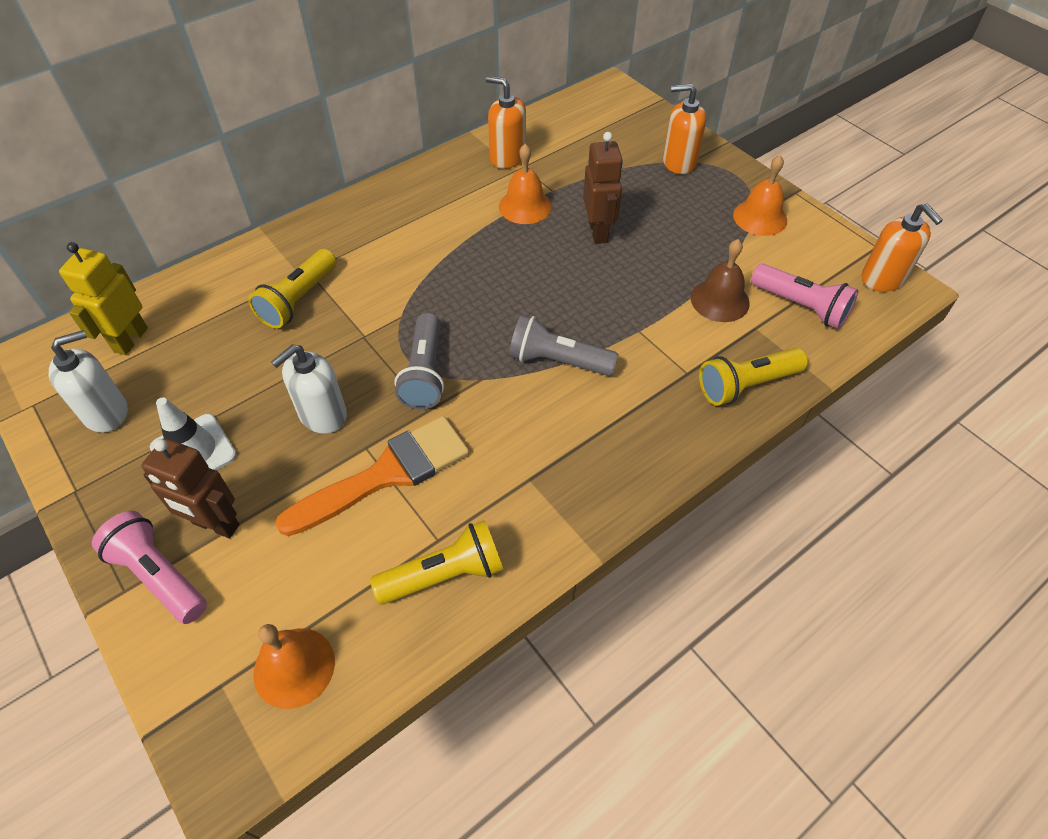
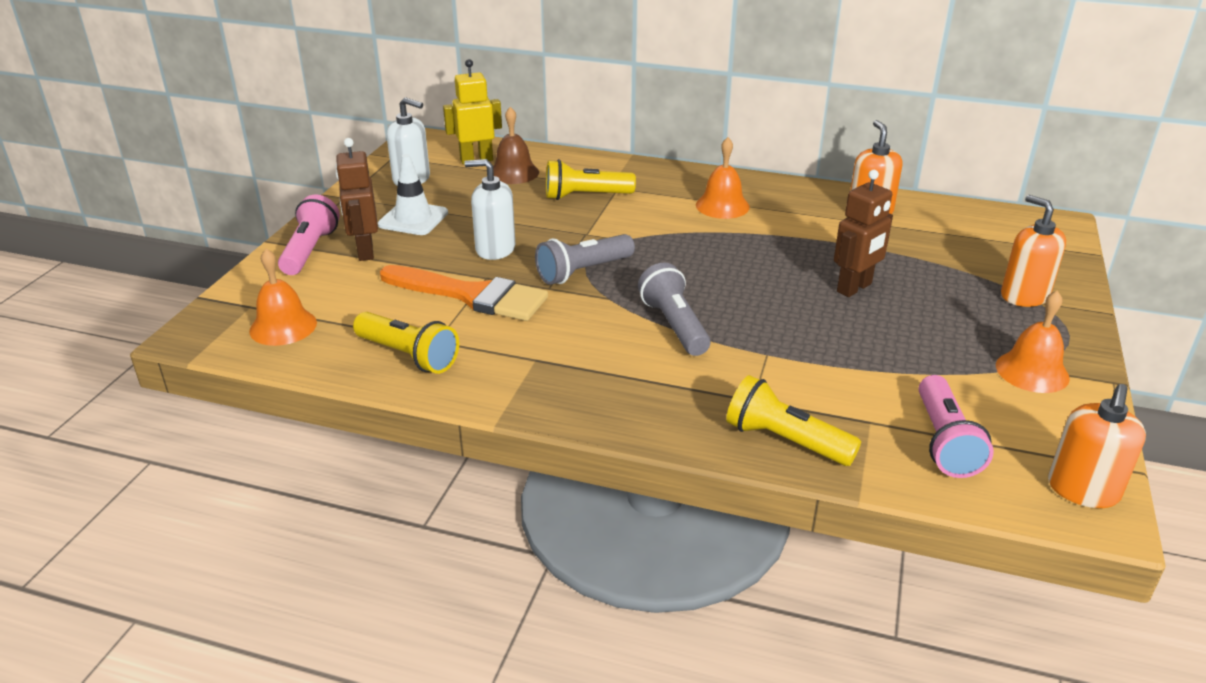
camera: 55 degrees right, 20 degrees down
(525, 206) = (826, 242): orange bell -> orange bell (722, 206)
(720, 300) = (873, 386): brown bell -> brown bell (513, 173)

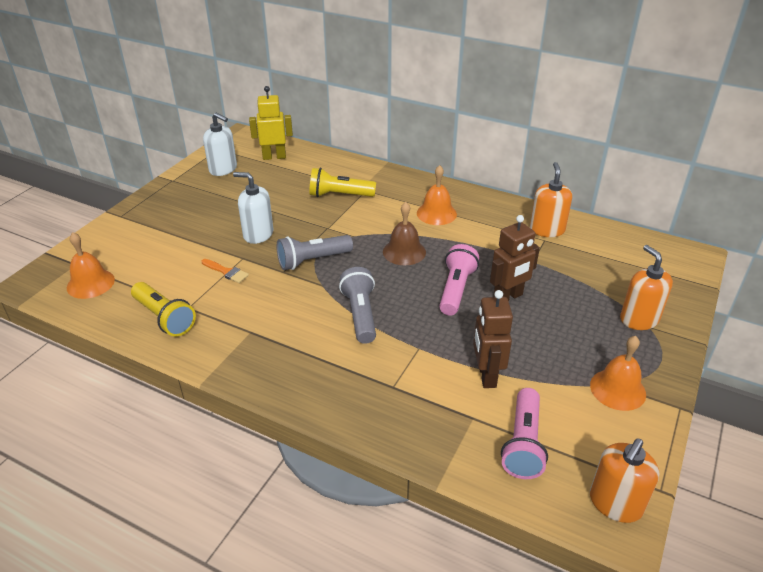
camera: 10 degrees right, 5 degrees up
(310, 250) = (132, 222): pink flashlight -> pink flashlight (456, 289)
(365, 251) = (168, 227): brown robot -> brown robot (486, 375)
(413, 219) = (211, 203): white traffic cone -> none
(471, 295) = (226, 272): orange brush -> orange brush, size x0.43
(513, 173) = (296, 170): brown bell -> brown bell (404, 252)
(785, 440) = (402, 426): yellow flashlight -> none

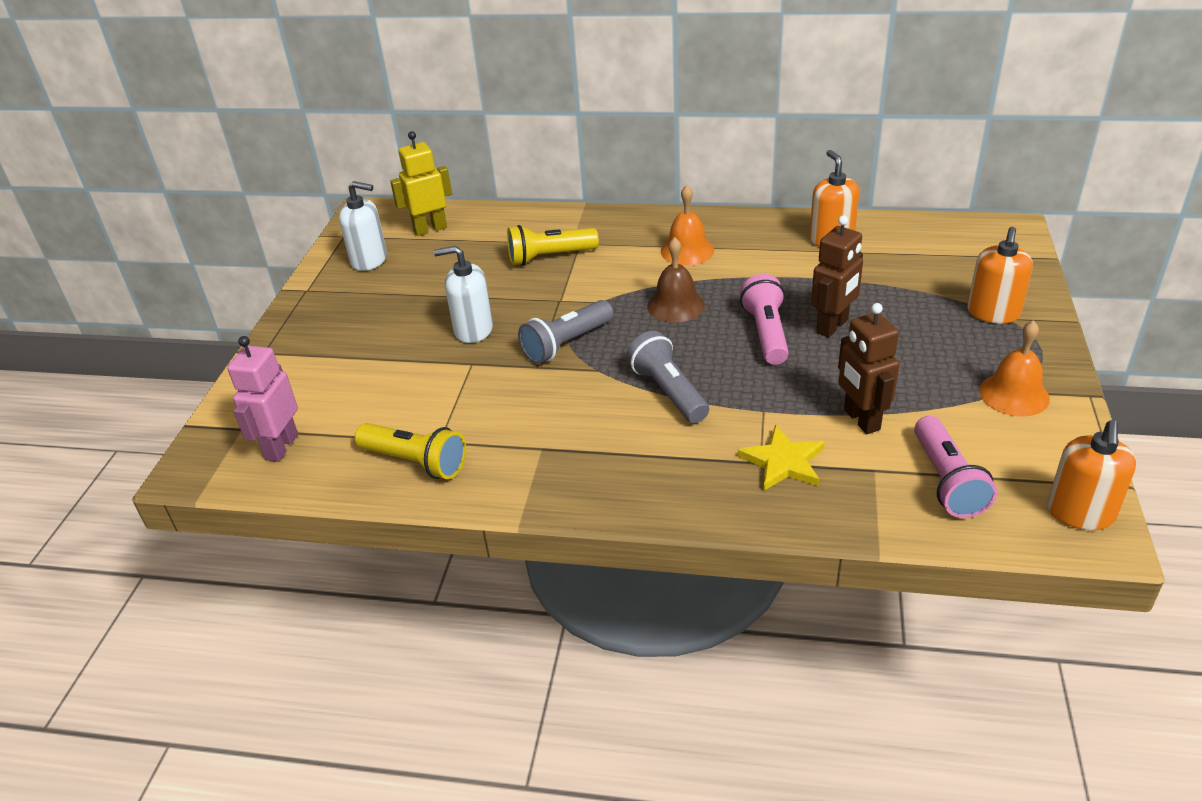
camera: 15 degrees left, 0 degrees up
(90, 283) = (281, 447): orange bell -> pink robot
(226, 272) = (461, 385): orange brush -> none
(409, 391) = (783, 462): none -> yellow star
(639, 319) = (993, 313): orange soap dispenser -> orange soap dispenser turned 120 degrees counterclockwise

